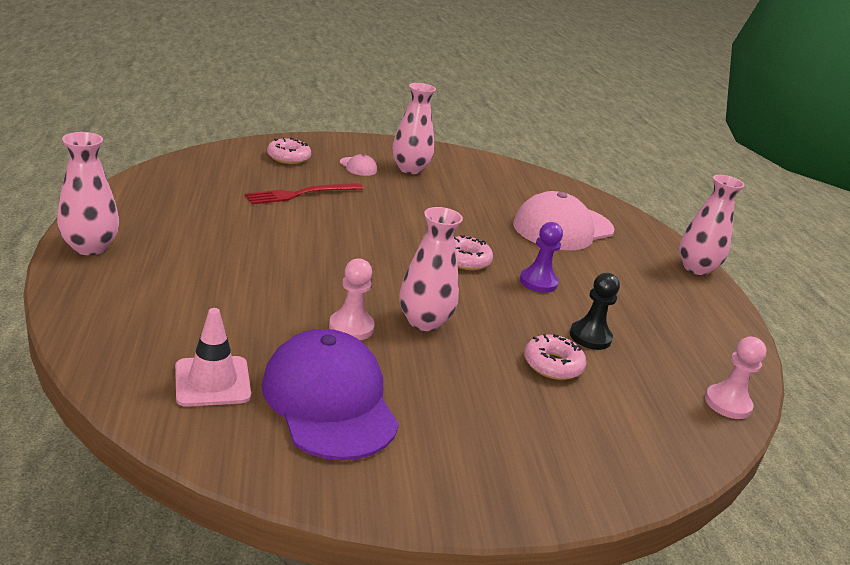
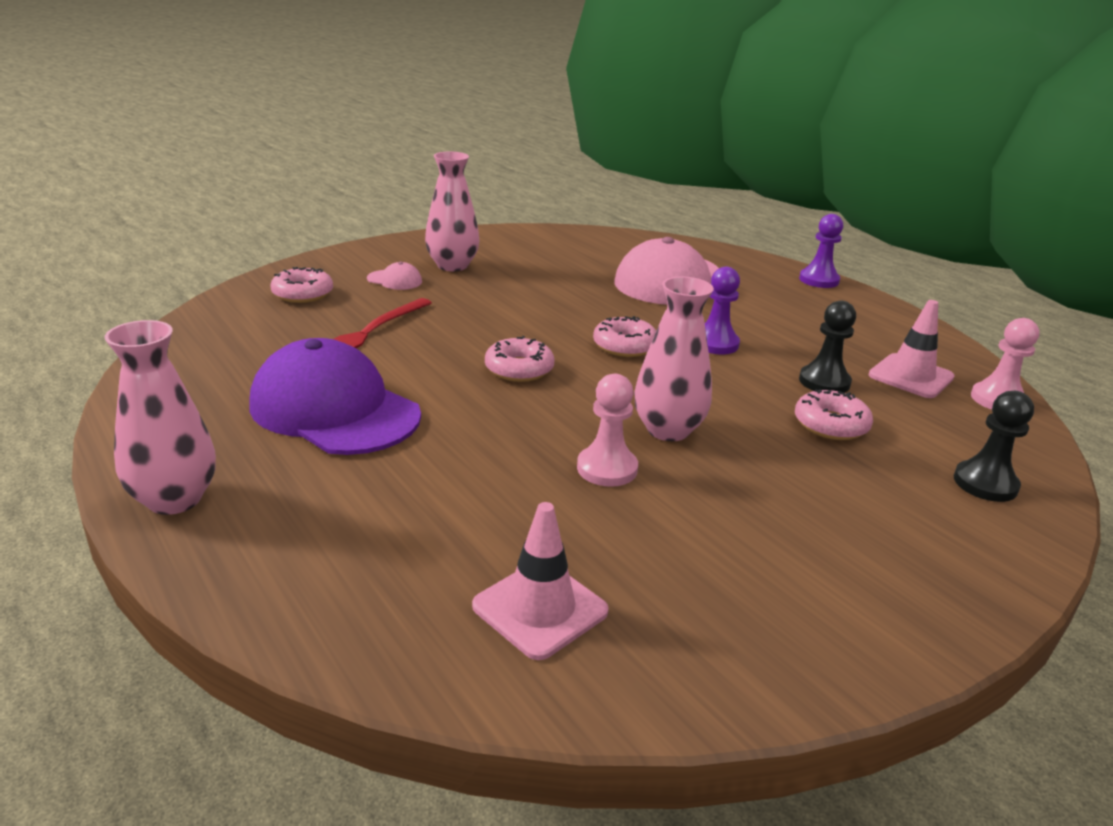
camera: 25 degrees left, 0 degrees up
(329, 400) = (689, 566): purple cap -> purple cap (334, 409)
(371, 249) = (519, 369): none -> pink donut
(623, 448) = (985, 483): none -> black pawn
(672, 360) = (911, 376): none -> pink traffic cone
(696, 268) = (819, 280): pink vase -> purple pawn

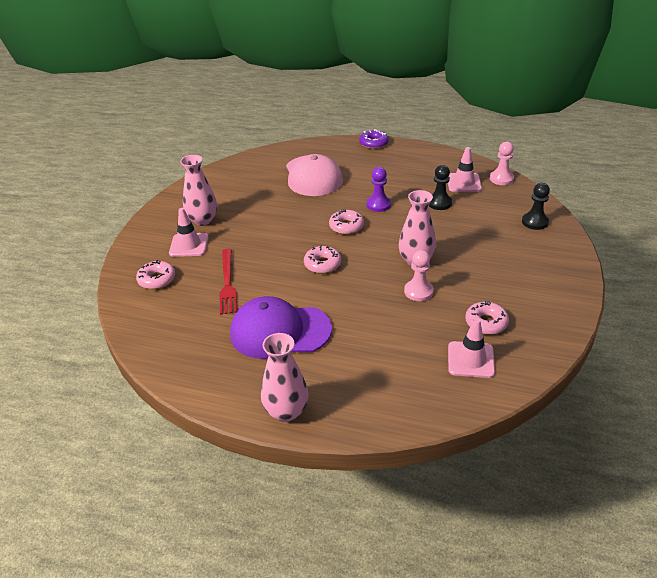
camera: 35 degrees left, 10 degrees up
(394, 280) = (189, 245): pink cap -> pink traffic cone
(819, 280) = (373, 143): purple pawn -> purple donut
(831, 425) = (464, 224): pink donut -> pink donut (486, 323)

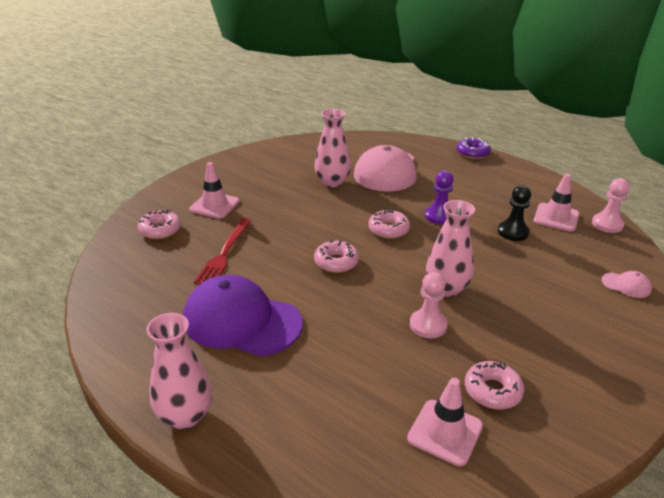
camera: 20 degrees right, 5 degrees down
(203, 220) = (245, 185): pink vase -> pink vase (332, 182)
(534, 222) = (626, 285): black pawn -> pink cap

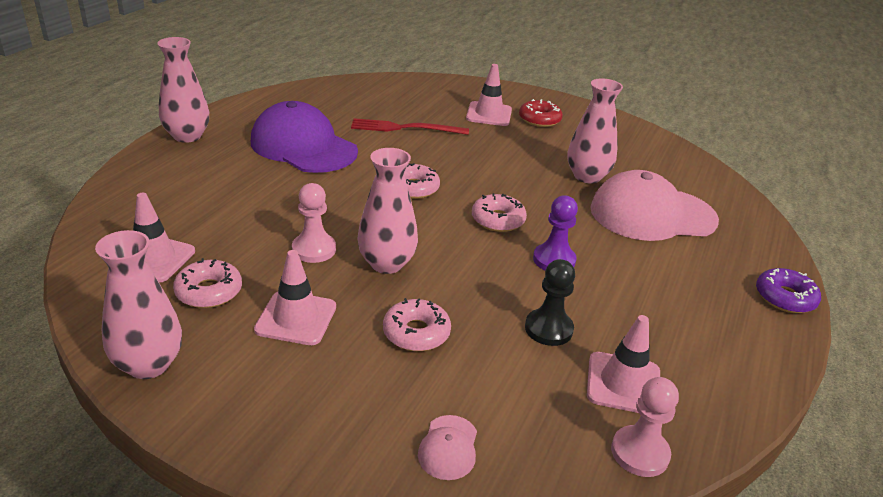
camera: 75 degrees right, 0 degrees up
(160, 230) = (430, 95): pink donut -> pink donut (416, 333)
(234, 184) = (539, 119): none -> red donut
(241, 321) = (303, 146): purple cap -> purple cap turned 60 degrees counterclockwise
(520, 340) = (296, 318): none -> pink traffic cone
(592, 426) = (149, 364): none -> pink vase

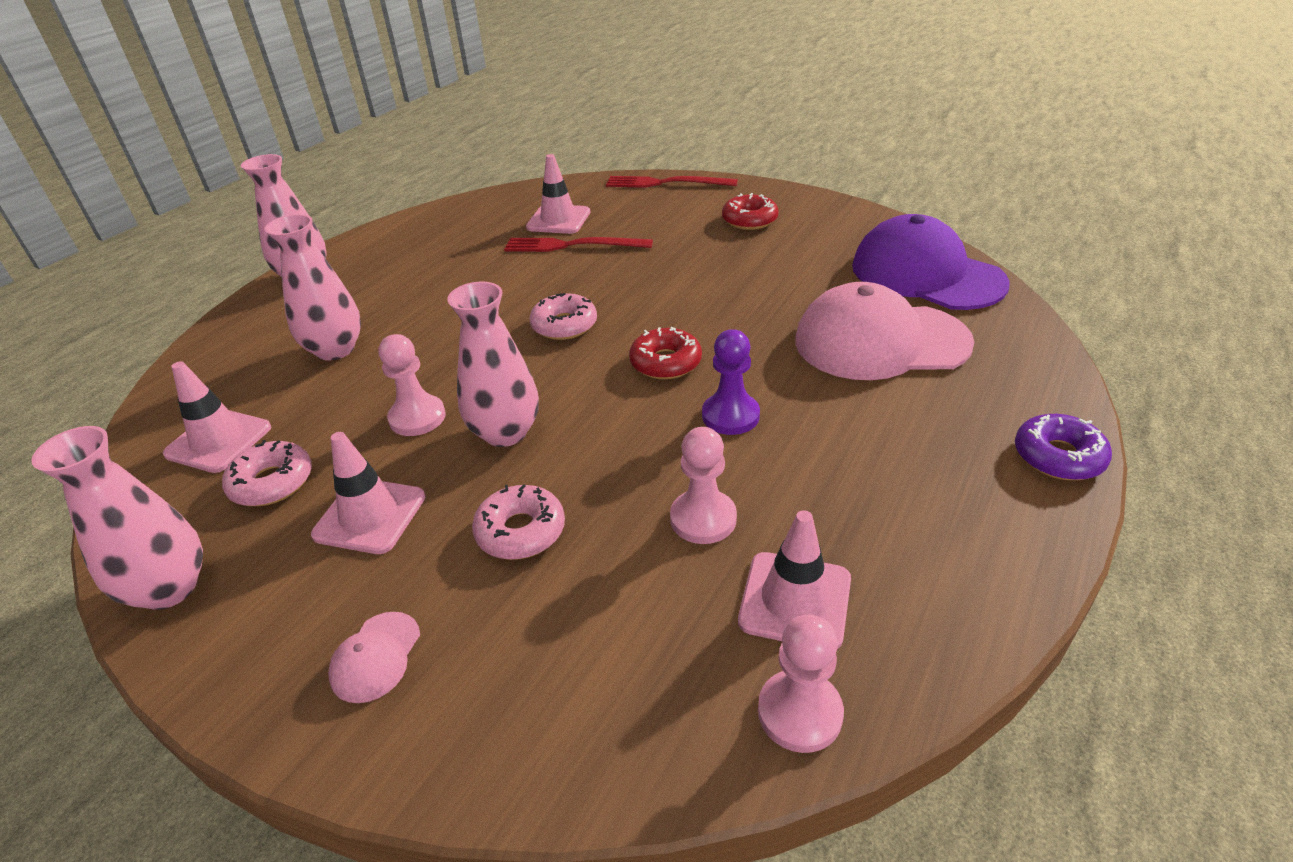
camera: 10 degrees right, 5 degrees up
(303, 146) = (440, 279): purple cap -> purple cap (926, 274)
(448, 447) = (525, 706): pink cap -> pink cap (375, 657)
(468, 86) = (665, 183): none -> red fork
(489, 114) = (684, 218): pink traffic cone -> pink traffic cone (558, 220)
(498, 220) = (665, 362): pink donut -> red donut
(548, 329) = (703, 519): black pawn -> pink pawn
(587, 176) = (799, 293): pink vase -> pink vase (335, 349)

